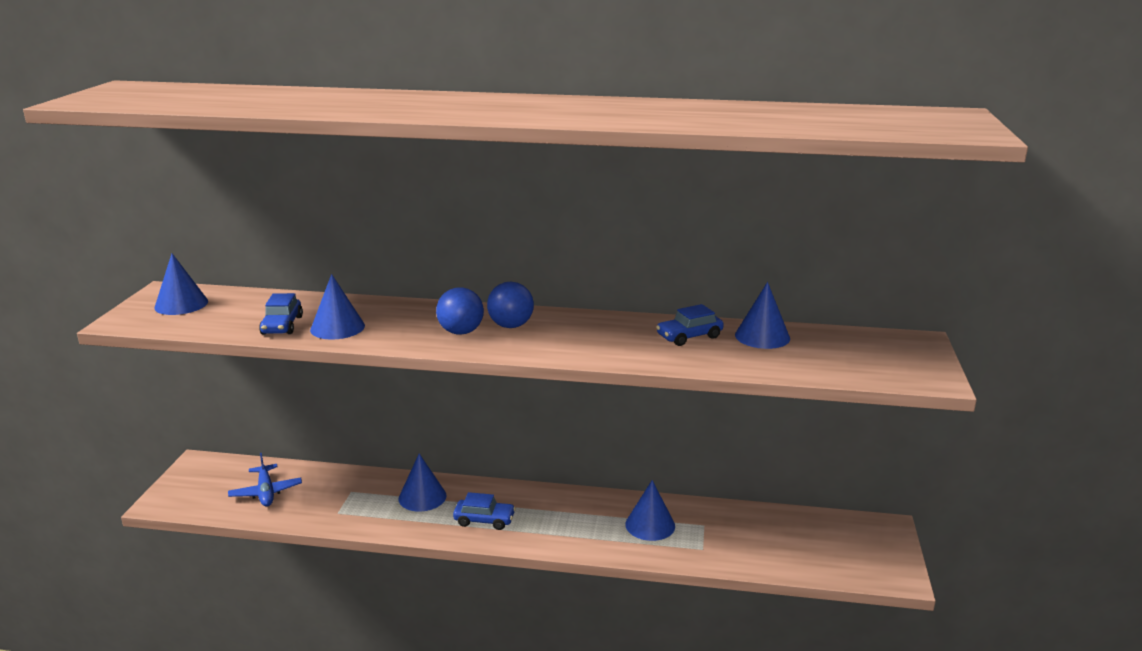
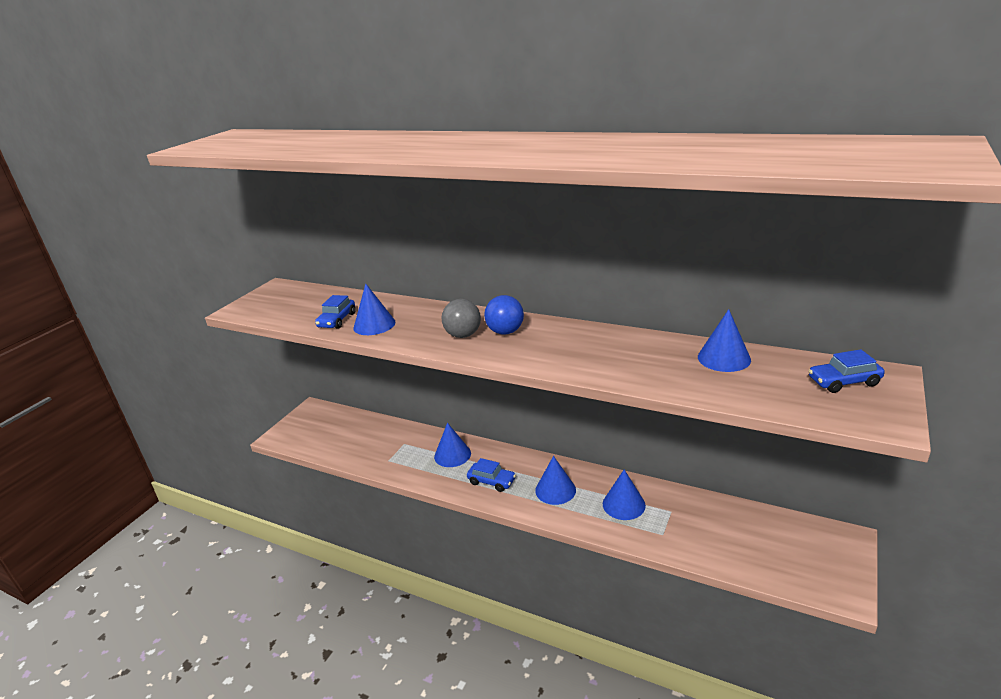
camera: 20 degrees right, 5 degrees up
(181, 304) = (281, 298): blue cone -> blue cone (555, 490)
(266, 492) = (346, 437): blue plane -> none
(461, 332) = (463, 335): blue ball -> grey ball
(689, 336) = (654, 353): blue car -> blue car (844, 382)

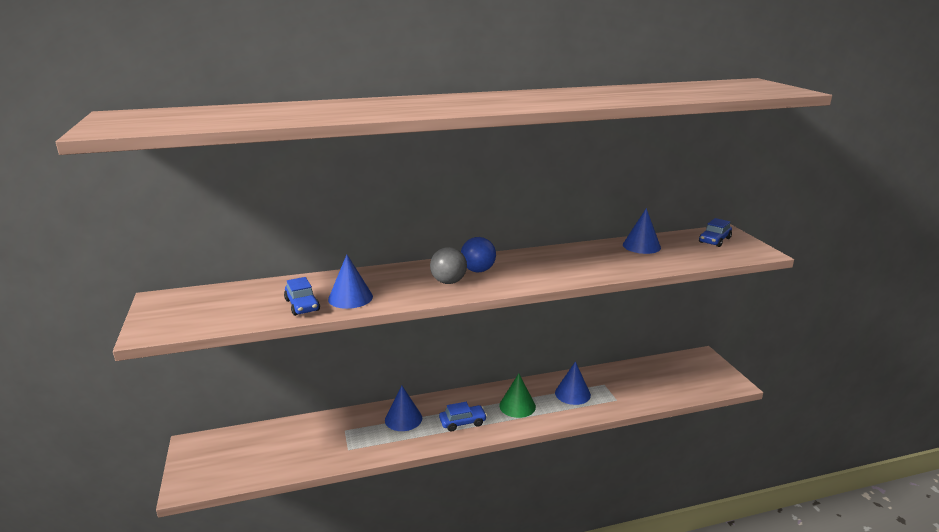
camera: 45 degrees left, 5 degrees down
(555, 490) = (517, 406): blue cone -> green cone

